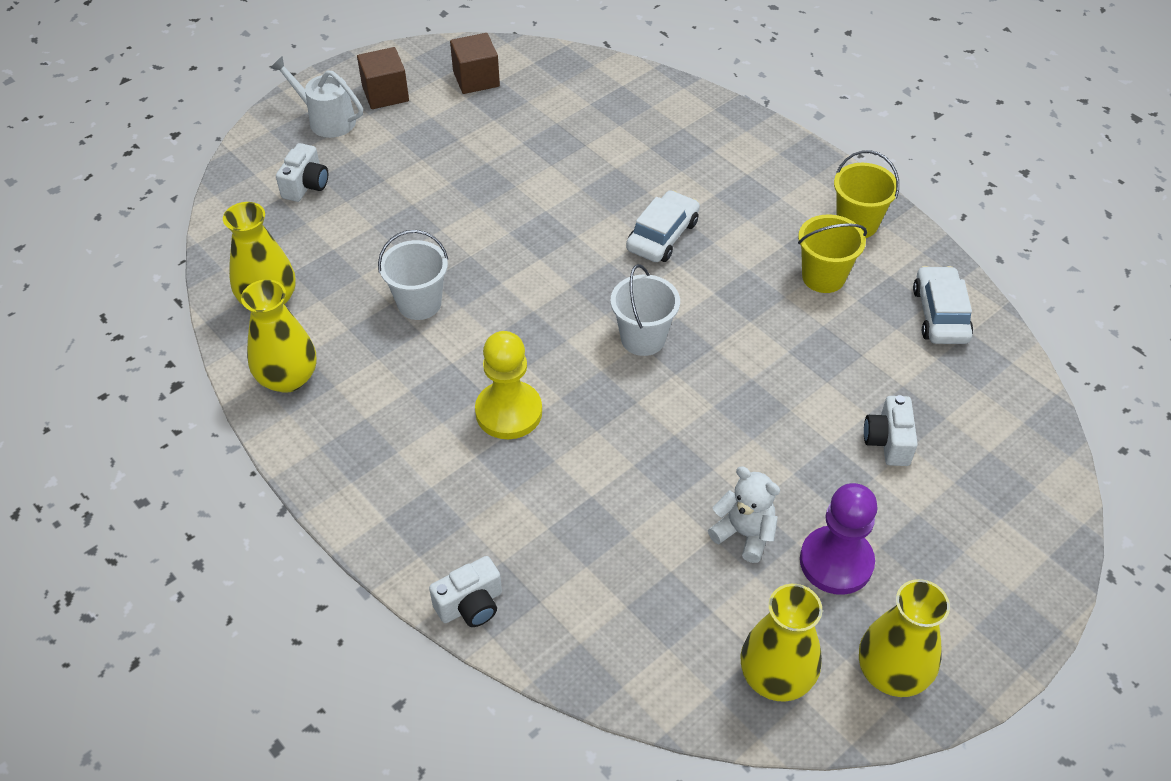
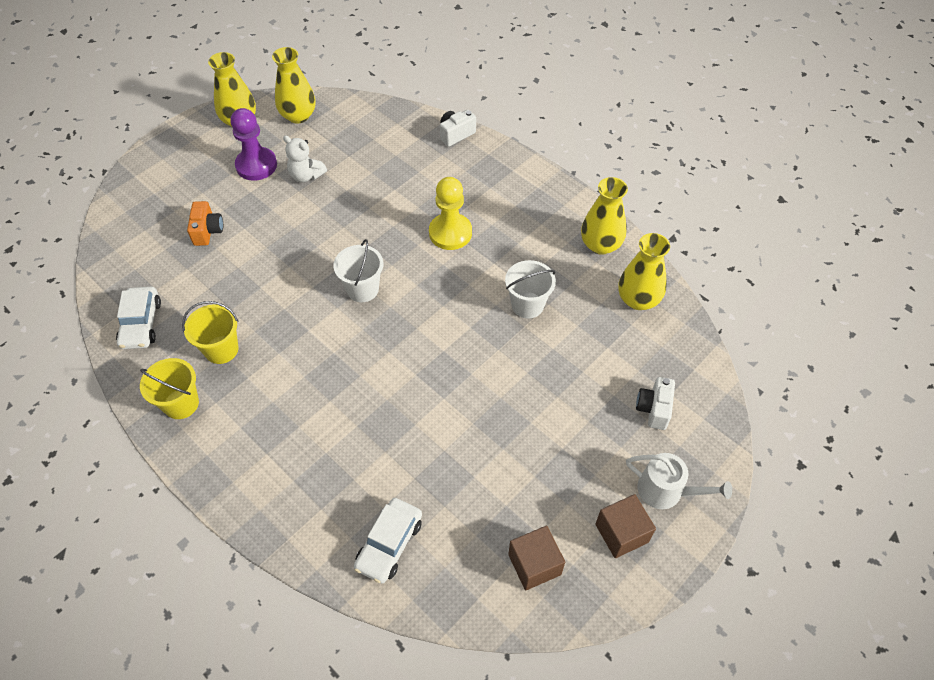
camera: 175 degrees right, 5 degrees up
(662, 235) = (345, 379): white car -> white car (389, 544)
(888, 441) = (207, 231): white camera -> orange camera

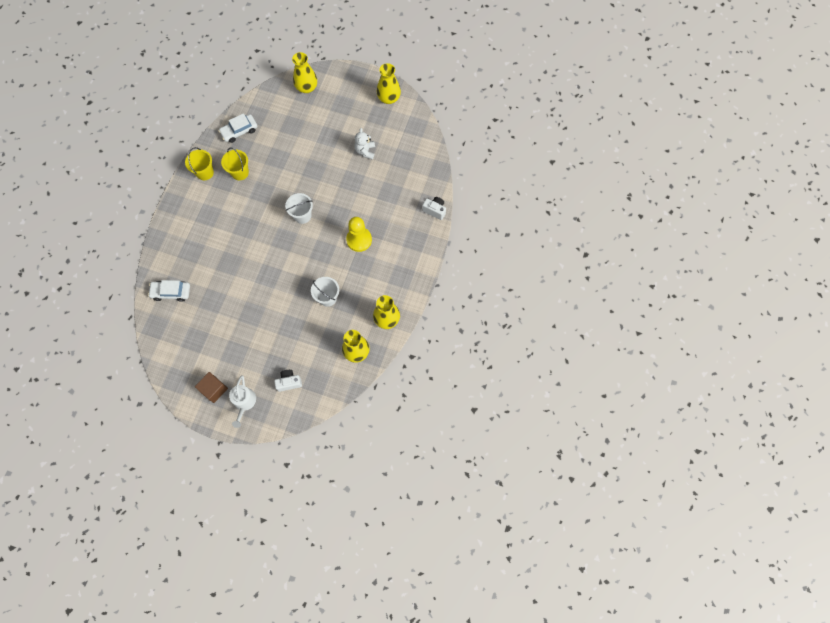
camera: 65 degrees right, 15 degrees up
(207, 231) = (306, 127): orange camera -> none
(256, 165) = (360, 124): purple pawn -> none
(298, 116) = (407, 124): yellow vase -> yellow vase (306, 87)
(534, 564) = (184, 357): brown cube -> none

